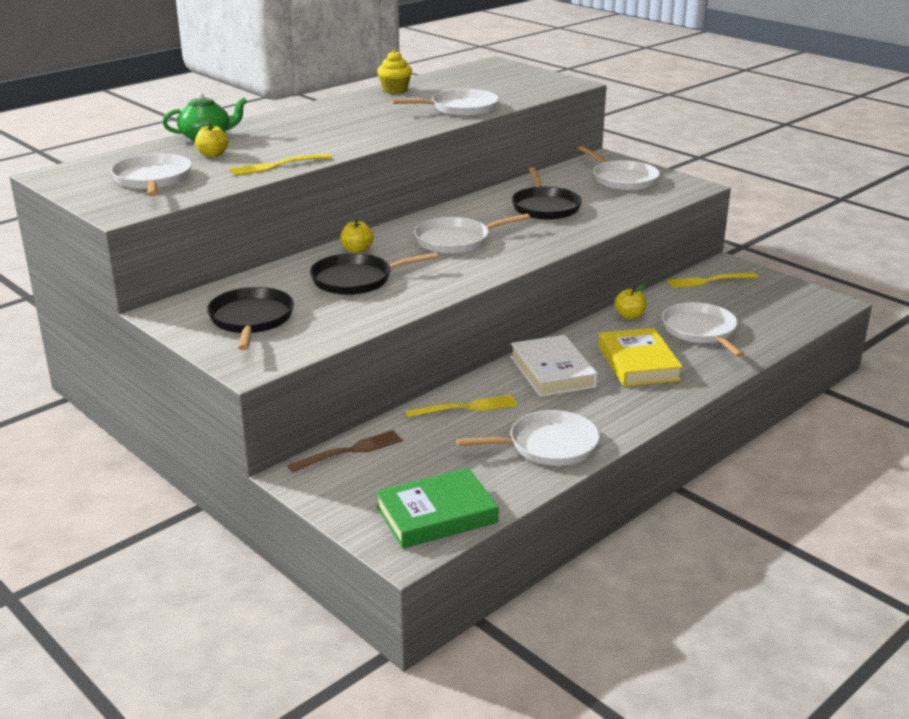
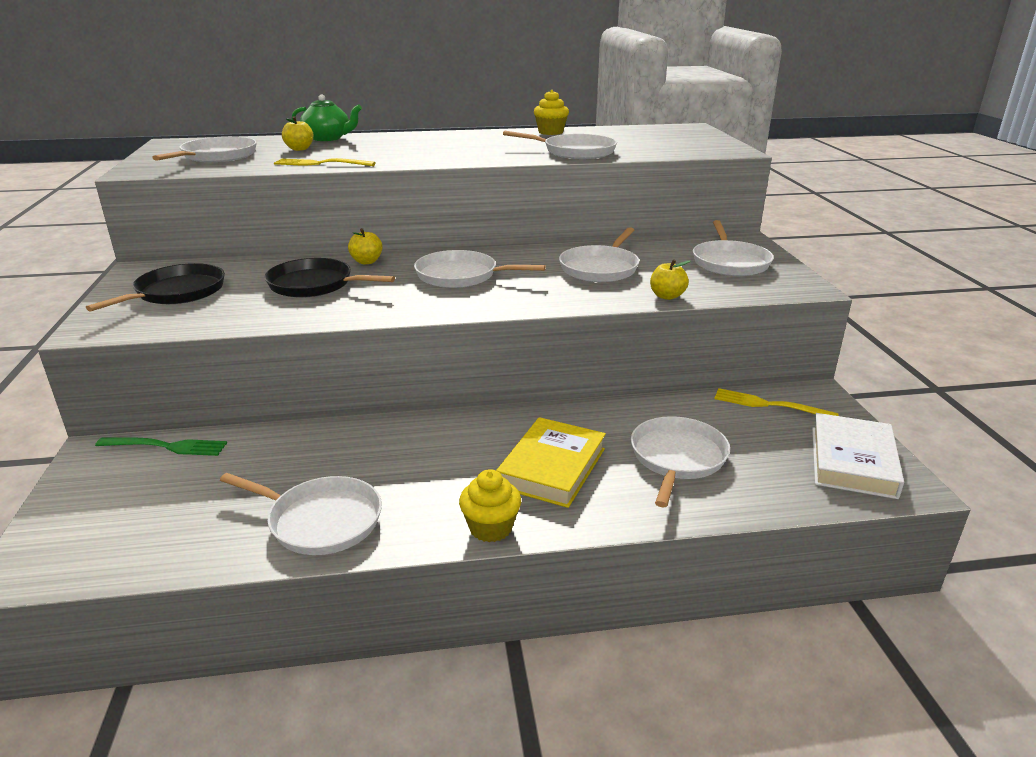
camera: 35 degrees right, 0 degrees up
(350, 451) = (166, 446): brown fork -> green fork
(436, 515) = (110, 546): green book -> none
(466, 407) = (319, 446): yellow fork -> none
(545, 207) = (600, 268): black pan -> white pan
(552, 371) = (452, 442): white book -> white book (852, 461)
(629, 316) = (620, 413): yellow apple -> yellow apple (667, 296)
(655, 408) = (490, 528): none -> yellow cupcake

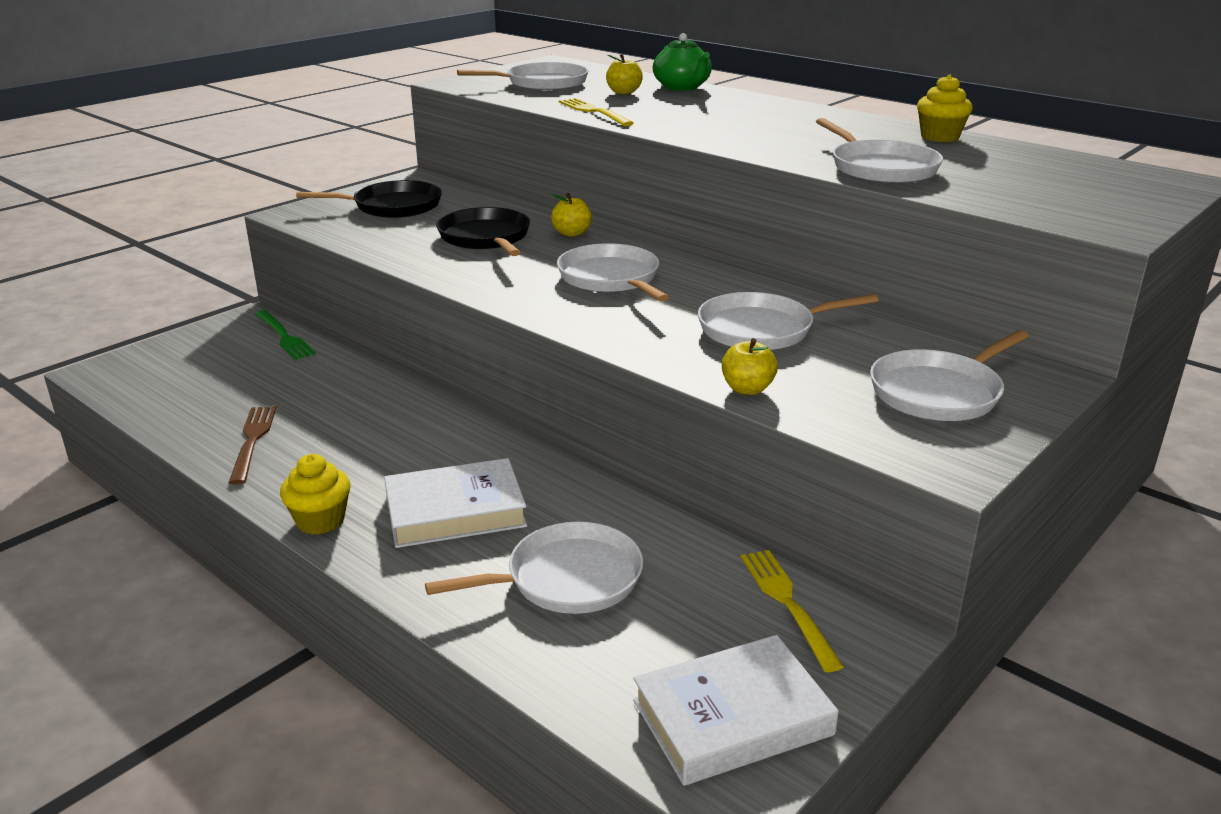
camera: 50 degrees right, 0 degrees up
(320, 520) = (252, 441): white pan -> brown fork
(552, 467) = (455, 511): yellow book -> white book

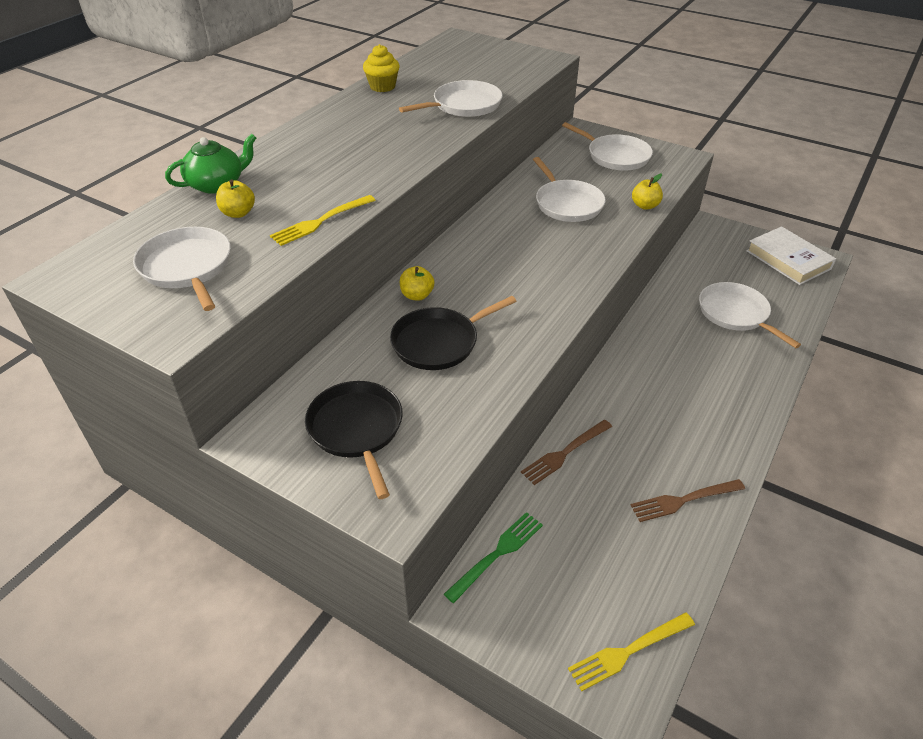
camera: 100 degrees left, 15 degrees up
(320, 521) = (751, 425): yellow cupcake -> none
(374, 383) = (565, 453): none -> brown fork
(455, 511) = (705, 366): white book -> none
(611, 278) = (509, 265): white pan -> none
(787, 603) = (708, 248): yellow fork -> yellow fork (628, 651)

